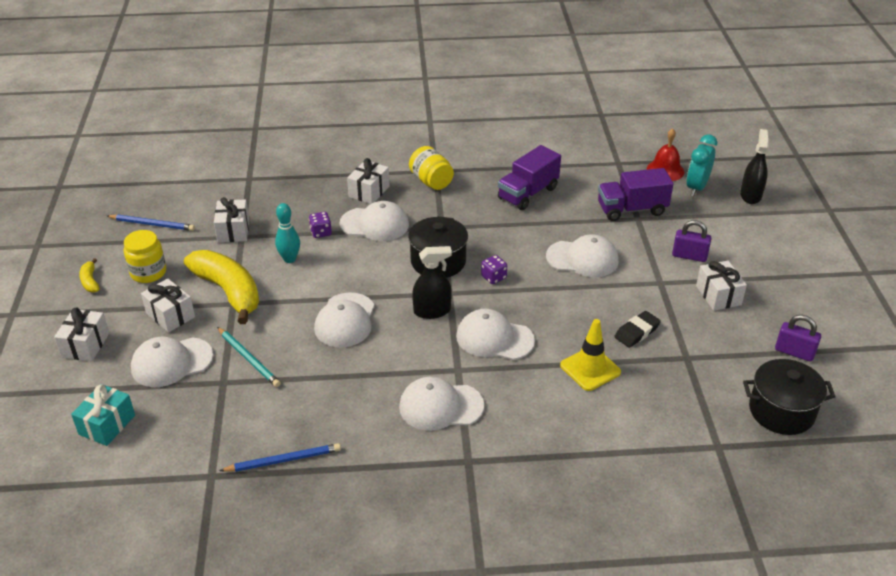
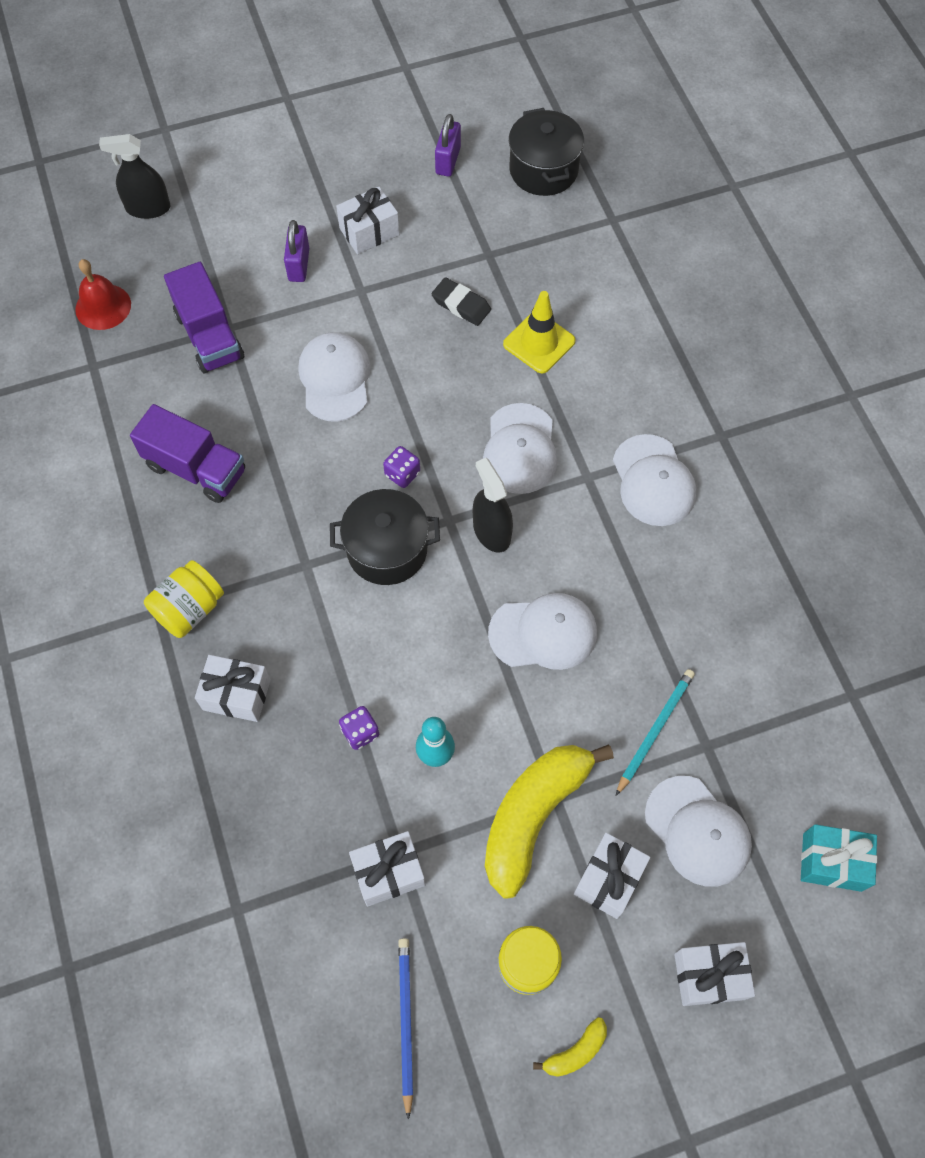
camera: 105 degrees left, 25 degrees up
(283, 460) = (798, 623): blue pencil -> none
(375, 224) = (320, 660): white cap -> none
(696, 187) = (141, 267): turquoise clock -> none

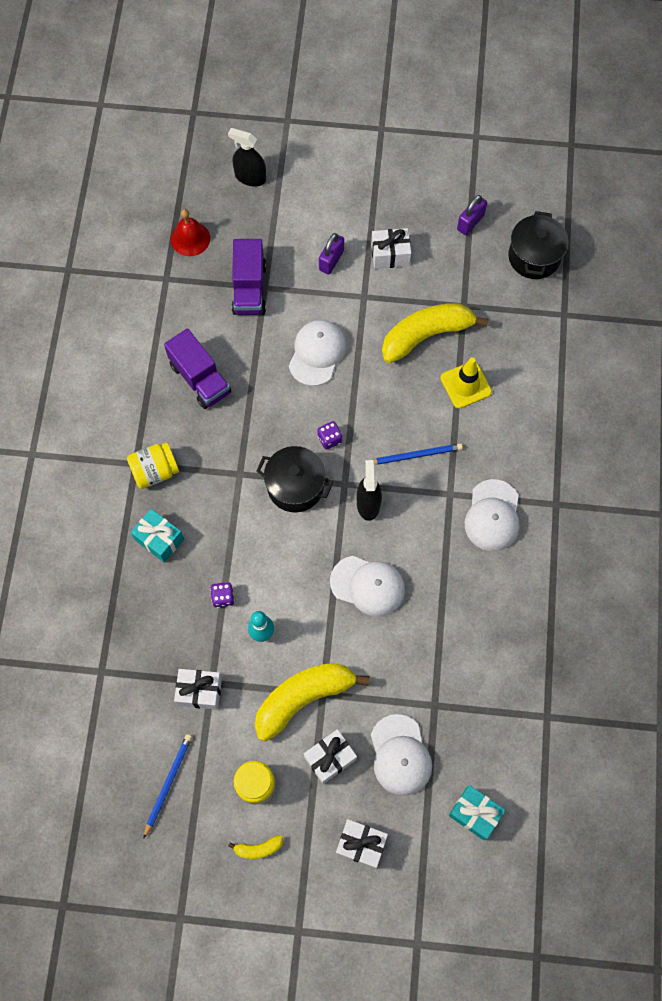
camera: 25 degrees right, 5 degrees up
(236, 695) = (159, 539): white gift -> turquoise gift
(461, 305) = (426, 335): black eraser -> yellow banana
(520, 449) = (415, 455): white cap -> blue pencil
(654, 730) = (406, 680): turquoise pencil -> none

